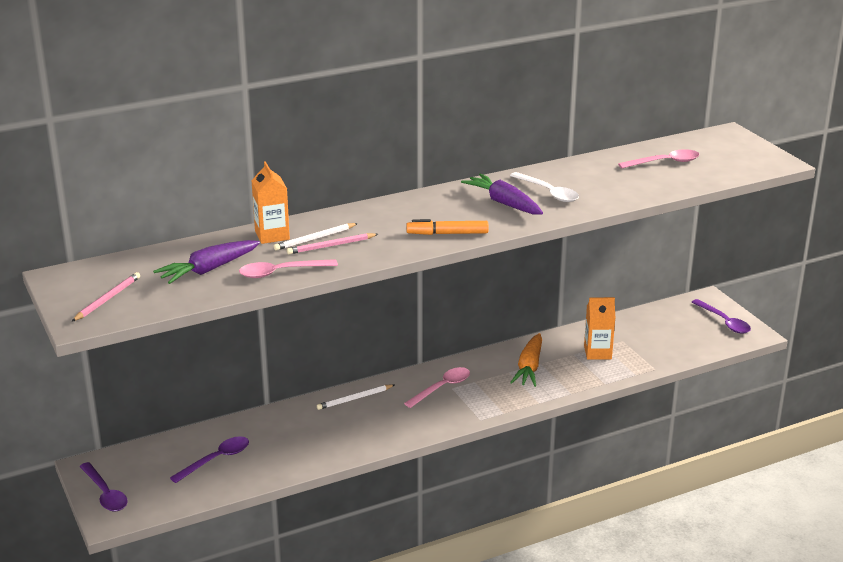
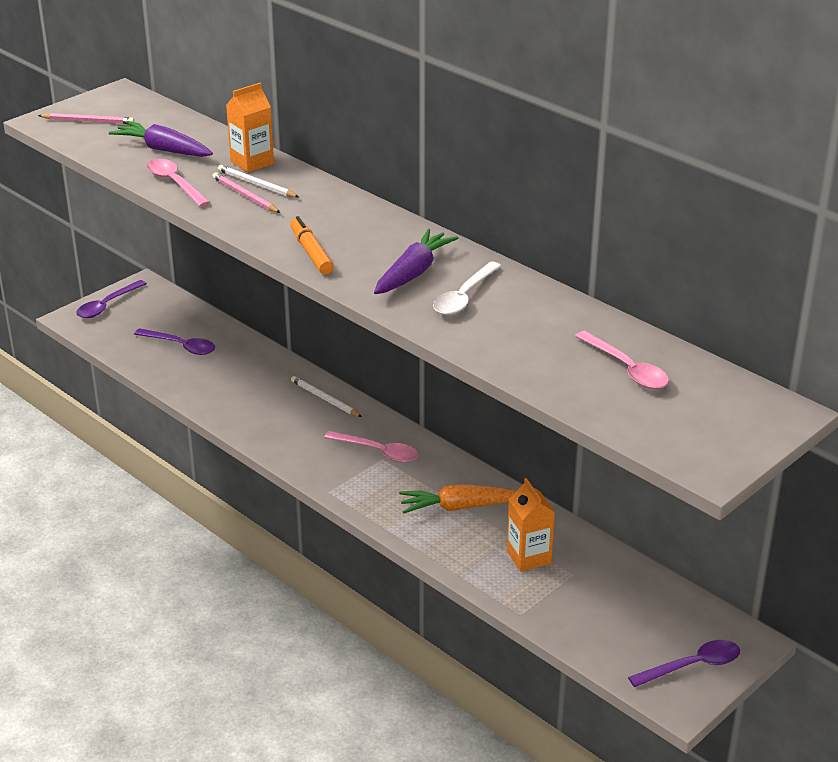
camera: 70 degrees right, 5 degrees up
(724, 322) = (692, 666): purple spoon -> purple spoon turned 150 degrees counterclockwise

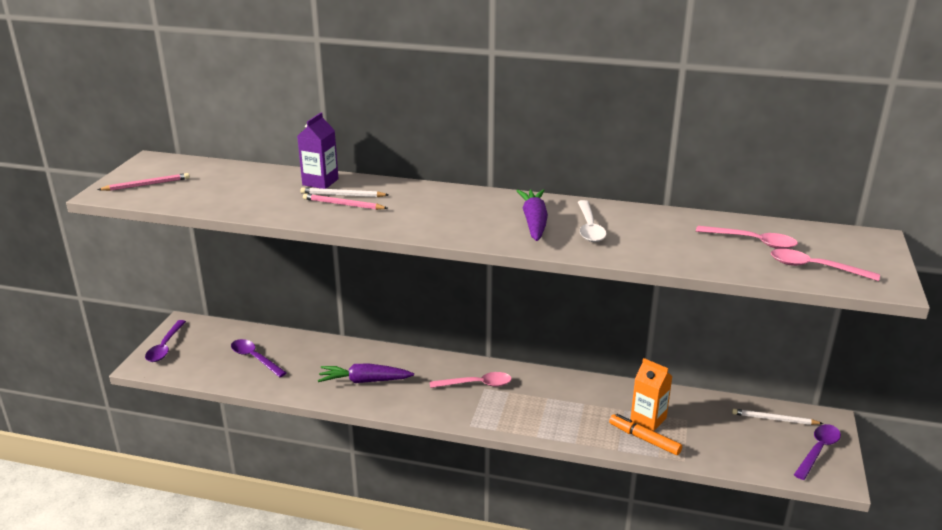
camera: 30 degrees left, 5 degrees down
(163, 150) = (237, 189): purple carrot -> purple carrot (364, 381)
(175, 183) = (275, 210): pink spoon -> pink spoon (815, 268)
(180, 346) = (255, 358): purple spoon -> purple spoon turned 135 degrees counterclockwise
(252, 162) = (320, 182): orange carton -> purple carton
(311, 252) = (443, 228): orange marker -> orange marker (644, 439)
(324, 399) = (402, 361): white pencil -> white pencil (774, 419)
(459, 507) = (569, 402): orange carrot -> none

